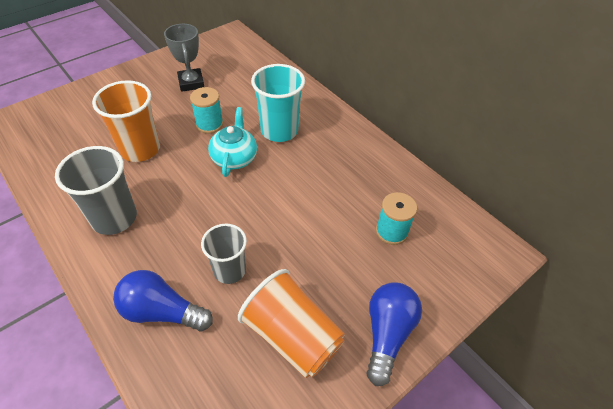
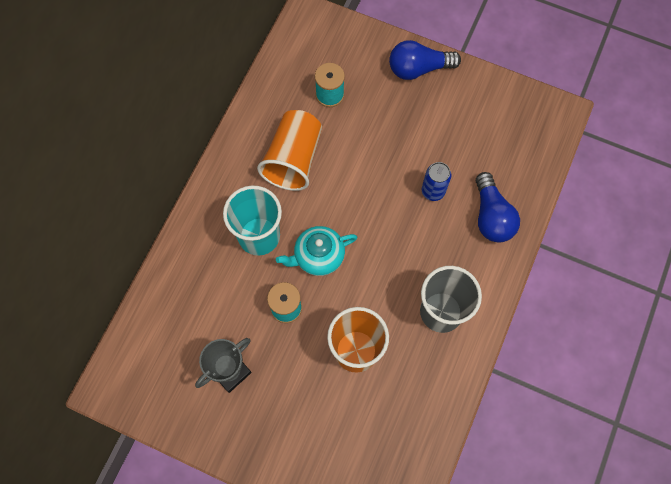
camera: 115 degrees left, 20 degrees up
(229, 270) = (433, 191): grey cup -> blue can
(292, 336) = (456, 124): orange cup -> orange cup (293, 159)

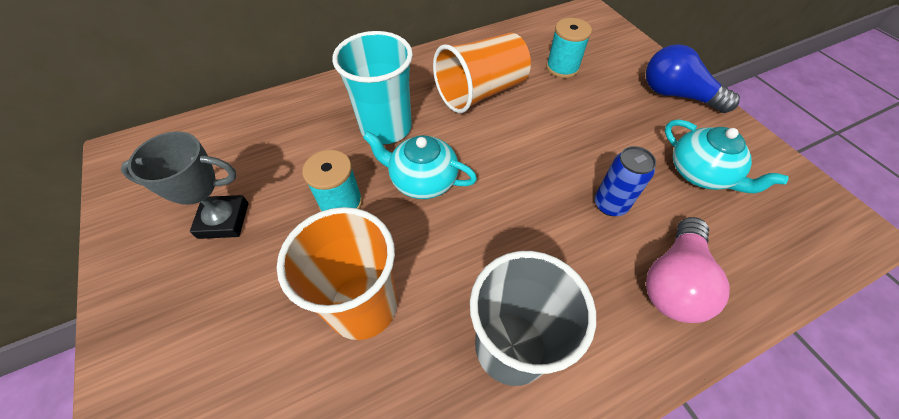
camera: 40 degrees right, 15 degrees down
(467, 130) = (700, 173): none -> turquoise teapot
(491, 216) = (673, 281): blue light bulb -> pink light bulb

